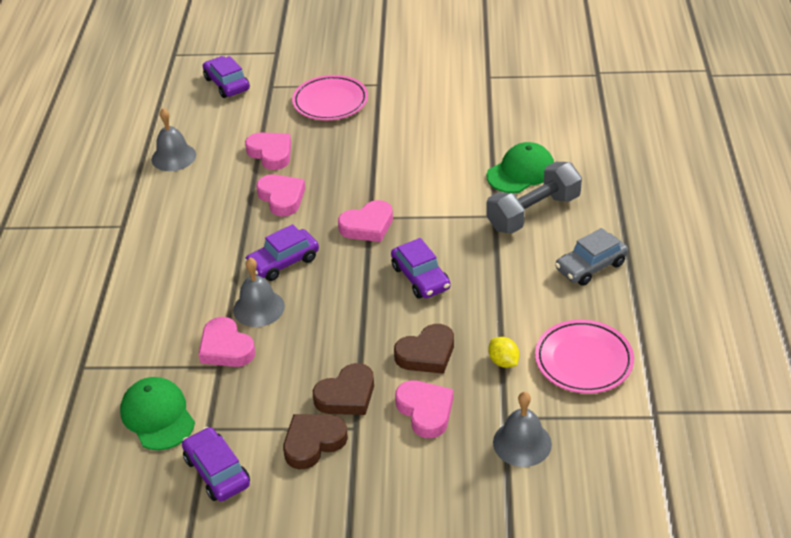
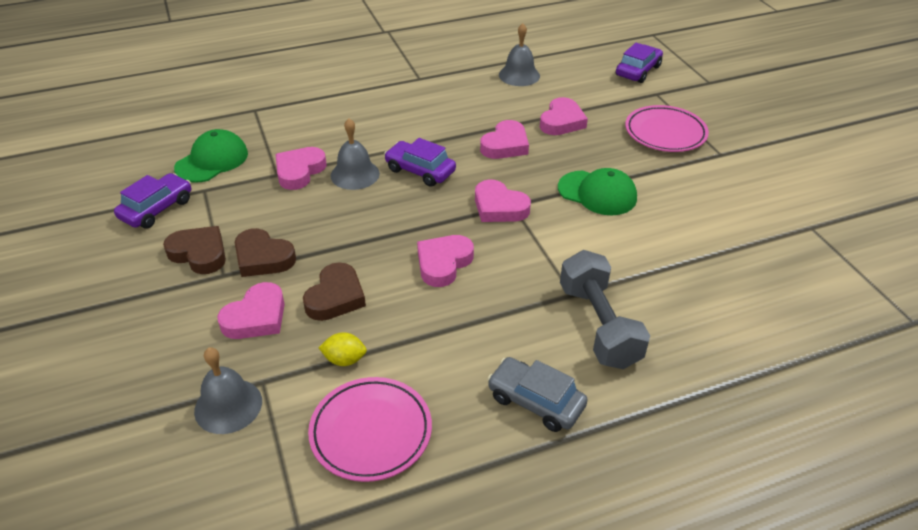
camera: 65 degrees right, 0 degrees up
(420, 278) = (443, 263): purple car -> pink heart
(426, 354) = (335, 297): brown heart -> brown heart turned 105 degrees counterclockwise
(503, 362) = (344, 360): yellow lemon -> yellow lemon turned 60 degrees clockwise
(521, 172) = (663, 297): green cap -> green cap (597, 193)
(533, 213) = (598, 325): grey dumbbell -> grey dumbbell turned 45 degrees clockwise

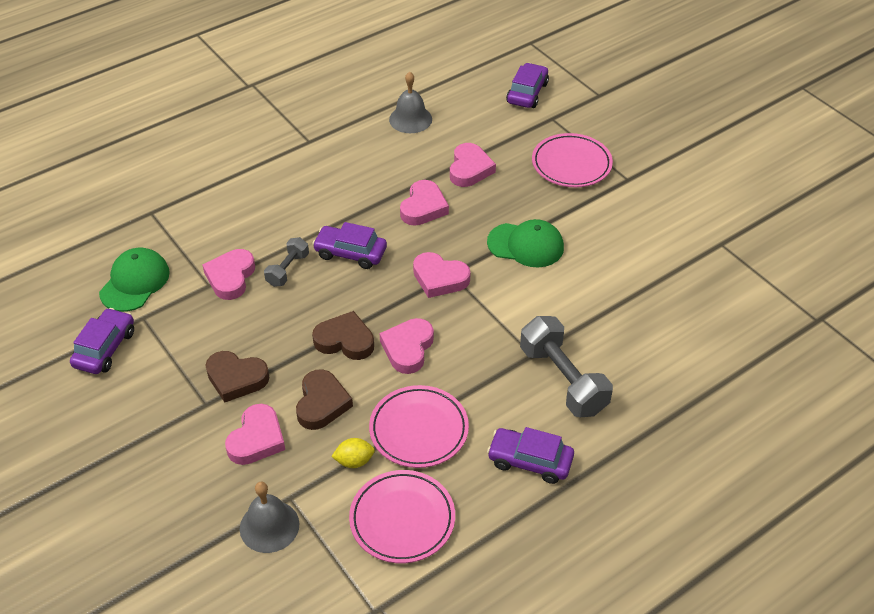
camera: 15 degrees left, 5 degrees up
(199, 253) = (172, 387): brown heart -> brown heart (345, 340)
(355, 174) = (288, 270): grey bell -> grey dumbbell
(425, 343) = (419, 430): none -> pink plate
(535, 401) = (530, 461): grey car -> purple car

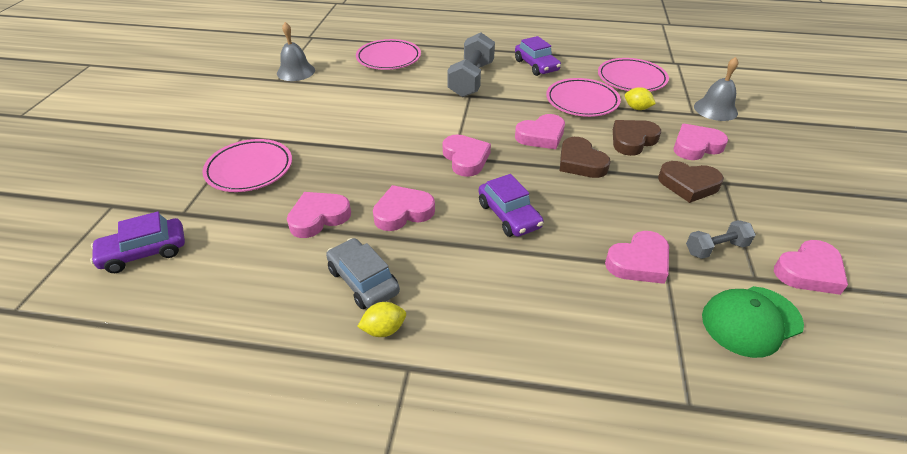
camera: 135 degrees left, 5 degrees down
(105, 348) = (809, 271): purple car -> pink heart
(236, 378) = (688, 185): brown heart -> brown heart turned 135 degrees clockwise
(288, 270) = (578, 236): grey dumbbell -> grey dumbbell (716, 248)
(342, 146) = (384, 329): none -> yellow lemon
(386, 157) = (363, 281): none -> grey car
(410, 119) = (276, 309): grey bell -> grey bell (296, 71)
(526, 245) = (378, 142): green cap -> none
(687, 348) = (388, 58): none -> pink plate

